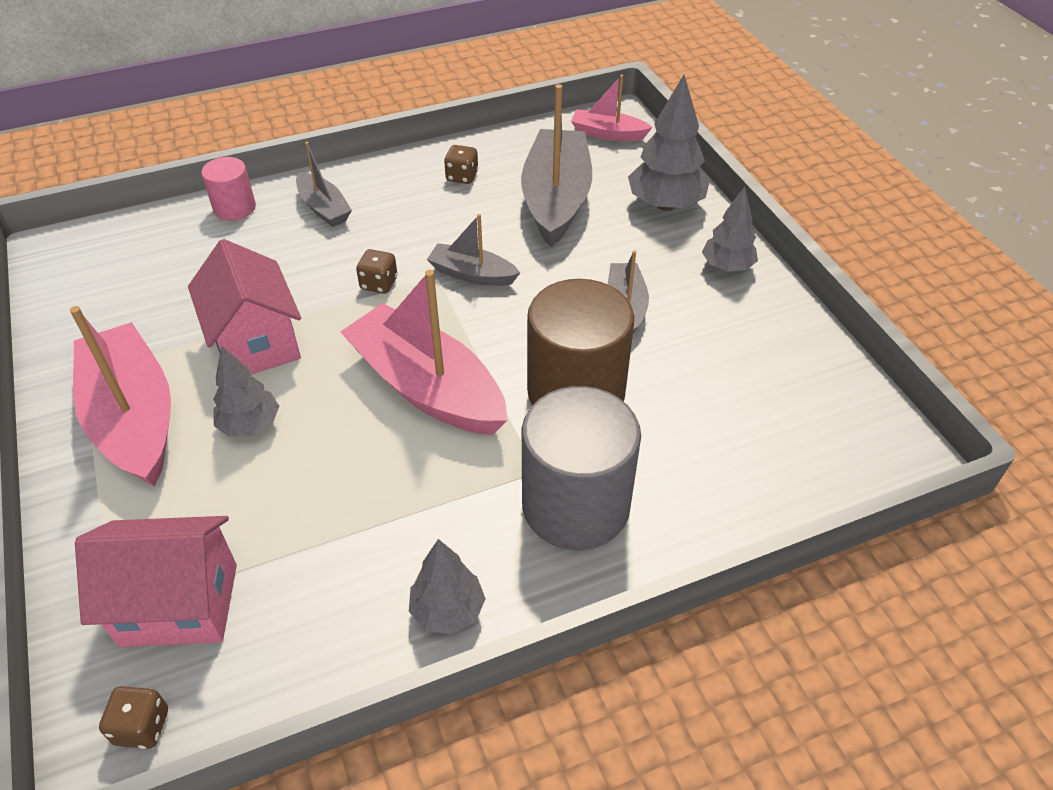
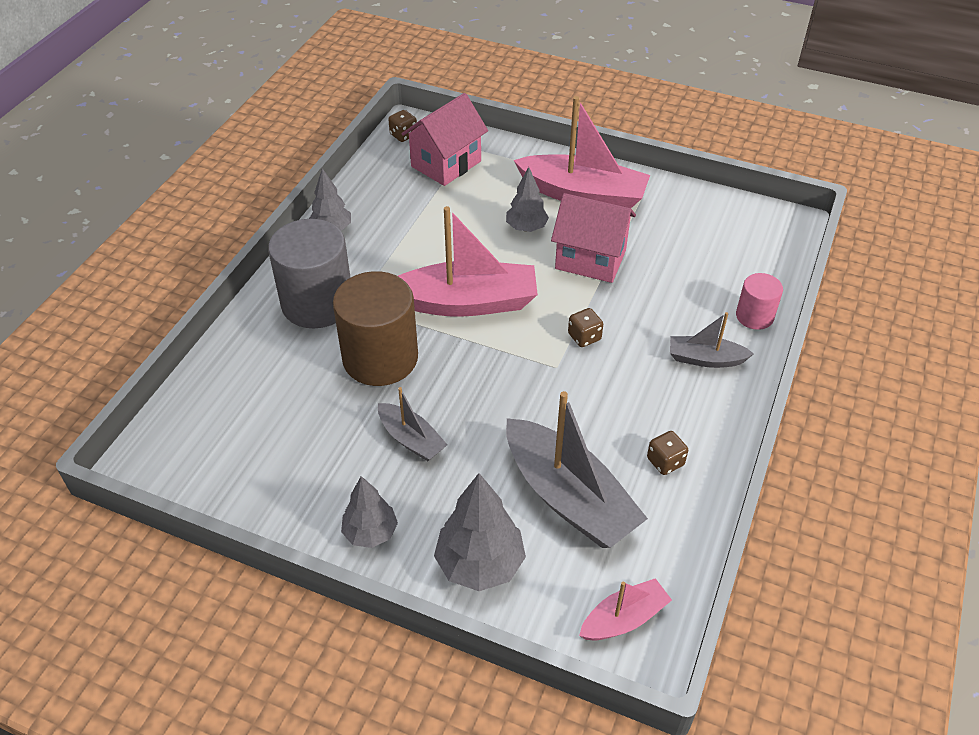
camera: 135 degrees right, 0 degrees up
(472, 274) = (539, 386): grey boat -> none

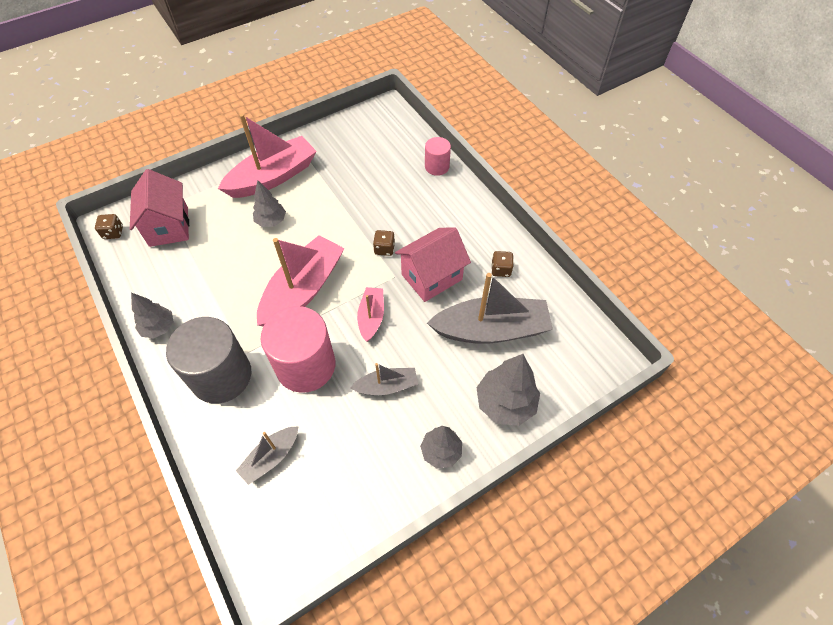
camera: 55 degrees left, 10 degrees up
(380, 358) = (305, 365): brown cylinder -> pink cylinder
(590, 259) = (328, 207): pink house -> pink house (431, 277)
(623, 619) = (585, 354): pink boat -> pink boat (371, 317)
(705, 359) = (447, 206): grey boat -> grey boat (271, 457)

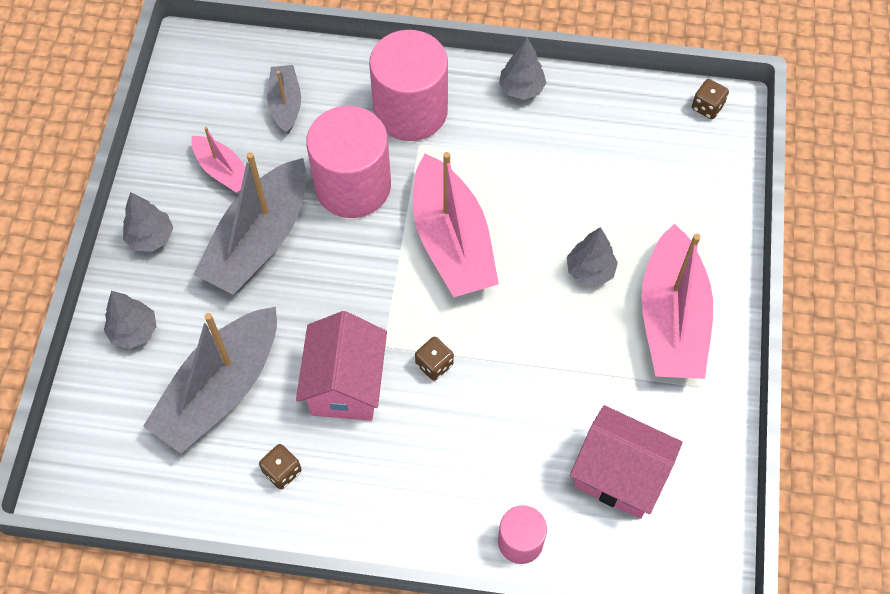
camera: 130 degrees right, 5 degrees up
(169, 226) = (672, 163): pink house -> pink house (619, 475)
(221, 376) = (410, 111): grey cylinder -> pink cylinder
(371, 317) = (352, 283): pink boat -> pink boat (223, 171)
(387, 386) = (259, 240): grey boat -> grey boat, size x1.92
(505, 403) = (134, 331): grey tree -> grey tree, size x0.64

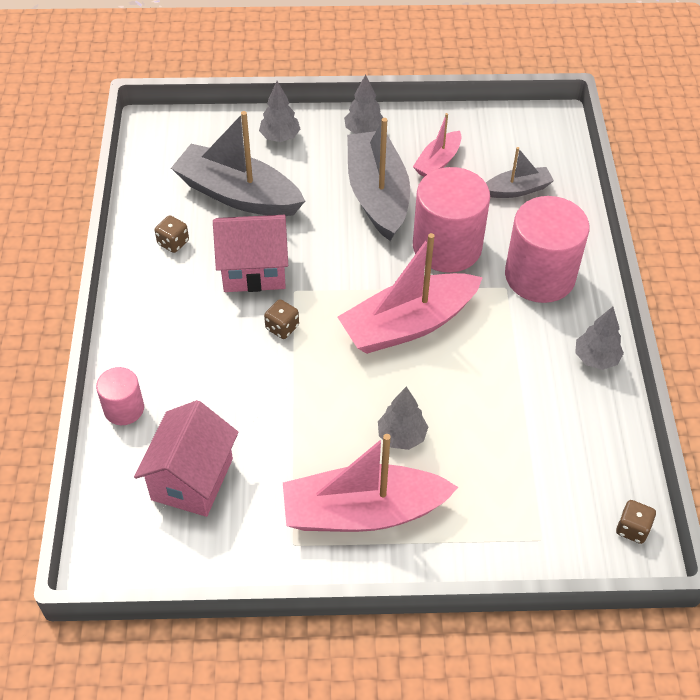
camera: 80 degrees right, 10 degrees down
(259, 240) = (377, 195): grey boat -> grey boat turned 60 degrees clockwise

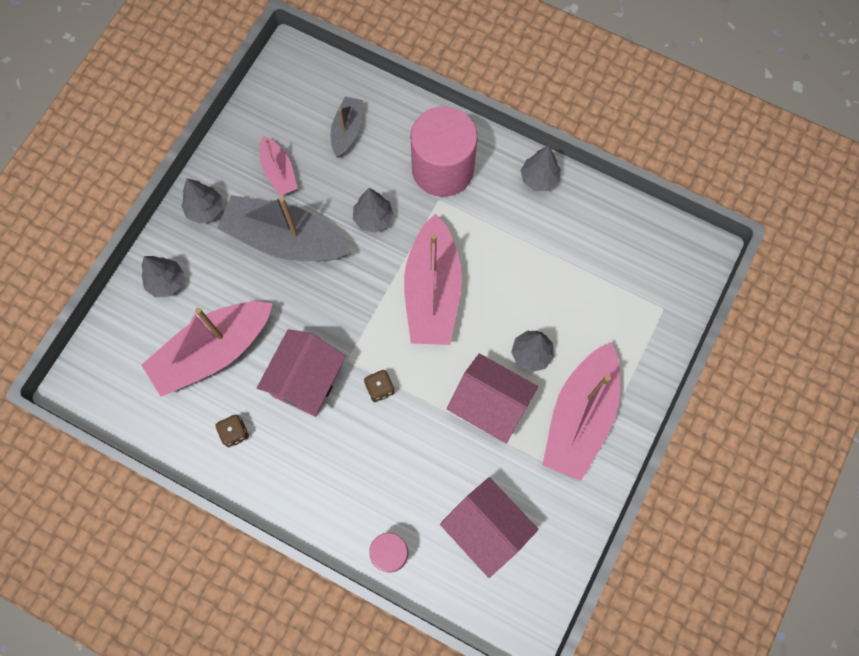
camera: 60 degrees left, 20 degrees up
(238, 195) = (213, 351): grey boat -> pink boat
(322, 424) = (489, 406): none -> pink house
(447, 247) = (373, 218): pink cylinder -> grey tree
(632, 529) = (685, 245): brown dice -> none

